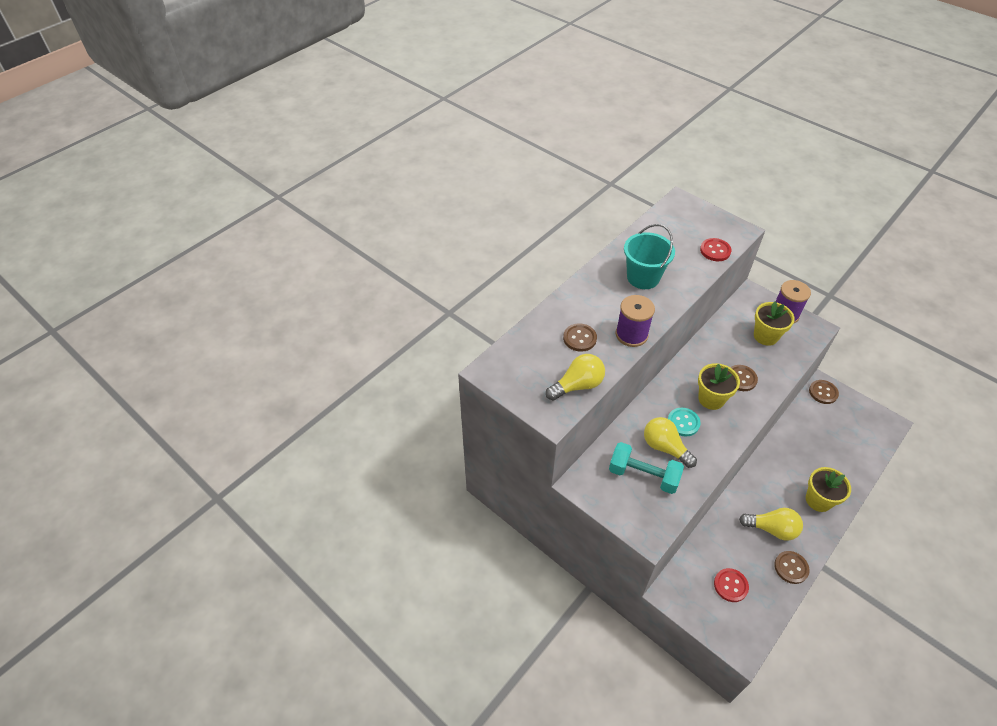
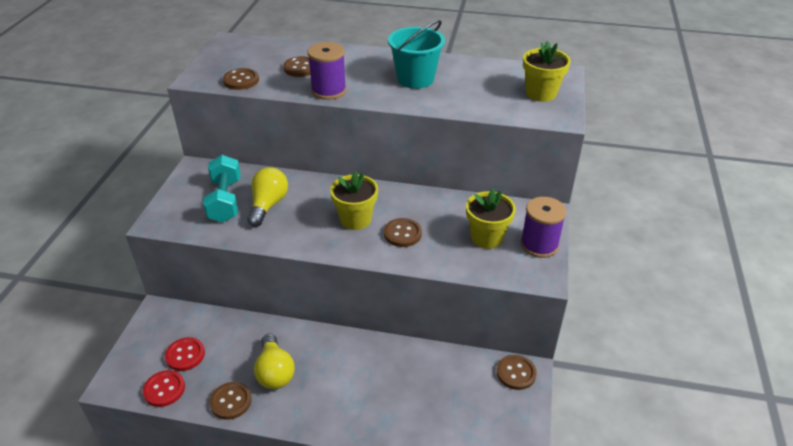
camera: 60 degrees right, 10 degrees down
(577, 385) = (241, 80): yellow light bulb -> brown button
(683, 422) = (309, 209): turquoise button -> none
(715, 251) = (505, 109): red button -> red button (164, 389)
(818, 500) = (340, 406): yellow flower pot -> yellow flower pot (541, 93)

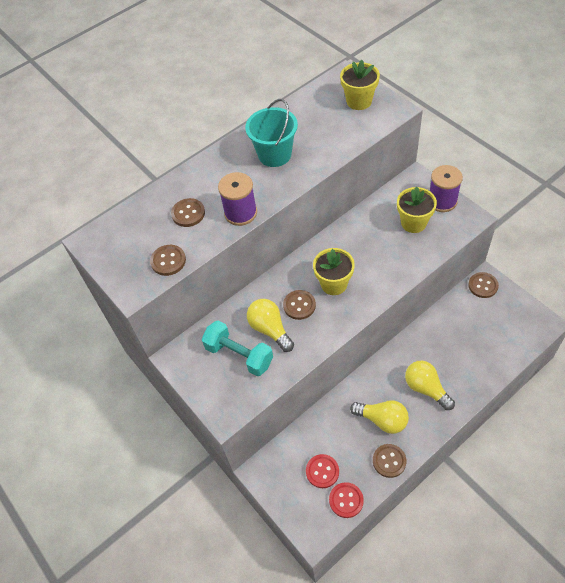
camera: 45 degrees left, 15 degrees up
(340, 389) = (426, 388): none -> yellow light bulb
(402, 234) = (372, 265): brown button -> brown button (299, 305)

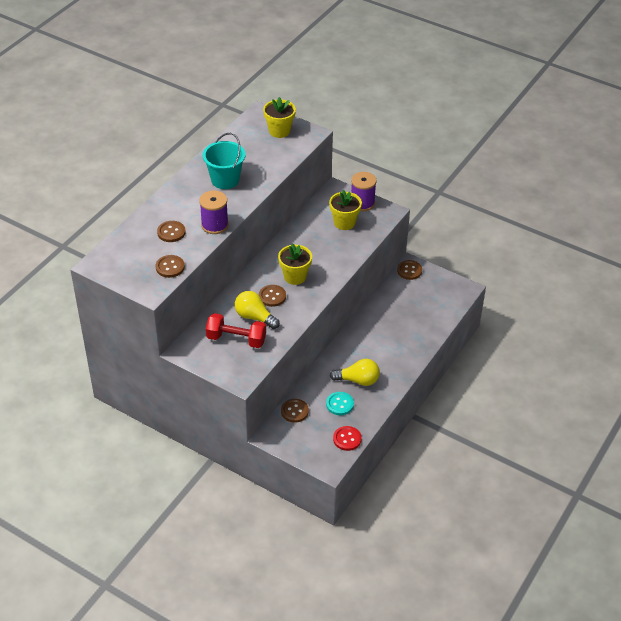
camera: 25 degrees left, 10 degrees down
(239, 355) = (236, 339): turquoise dumbbell -> red dumbbell
(322, 471) = (321, 425): red button -> none
(351, 448) = (340, 404): none -> turquoise button
(389, 461) = (372, 406): brown button -> brown button (294, 411)
(426, 388) = (386, 352): yellow light bulb -> none

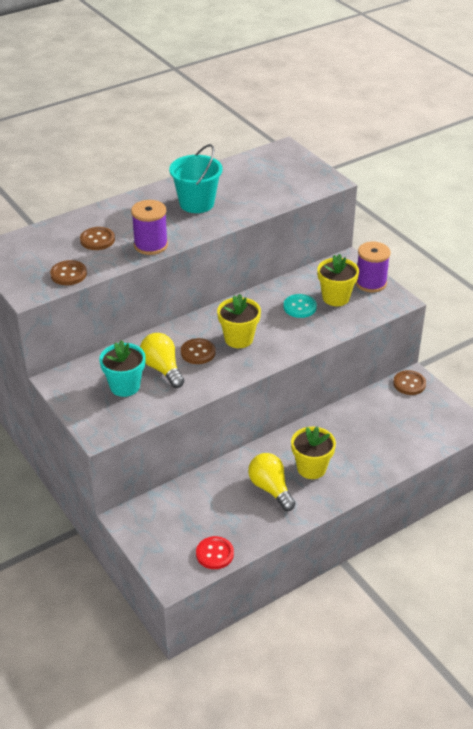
camera: 25 degrees right, 5 degrees down
(236, 339) = (125, 386): red dumbbell -> turquoise flower pot
(279, 131) = (294, 170): yellow flower pot -> yellow flower pot (311, 468)
(294, 411) = (173, 499): brown button -> none
(340, 404) = (231, 509): turquoise button -> turquoise button (300, 307)
(358, 380) = (271, 489): yellow light bulb -> yellow light bulb turned 150 degrees counterclockwise

